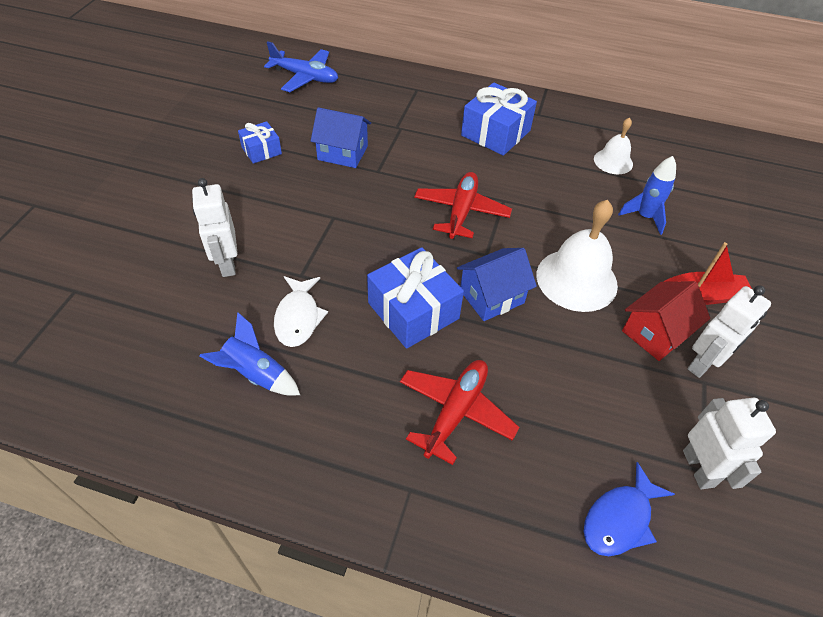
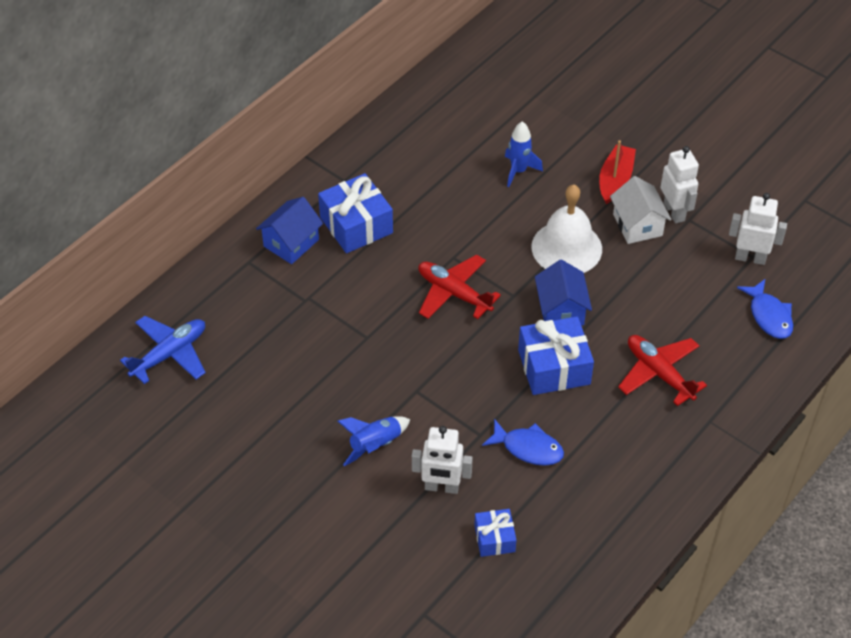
camera: 65 degrees left, 0 degrees up
(255, 374) = (575, 491): blue rocket -> blue rocket (375, 445)
(261, 150) = (286, 425): blue gift -> blue gift (494, 538)
(298, 317) = (528, 448): white fish -> blue fish
(342, 153) = (325, 357): blue house -> blue house (291, 243)
(613, 161) = (440, 157): white bell -> none
(655, 333) = (637, 225): red house -> white house

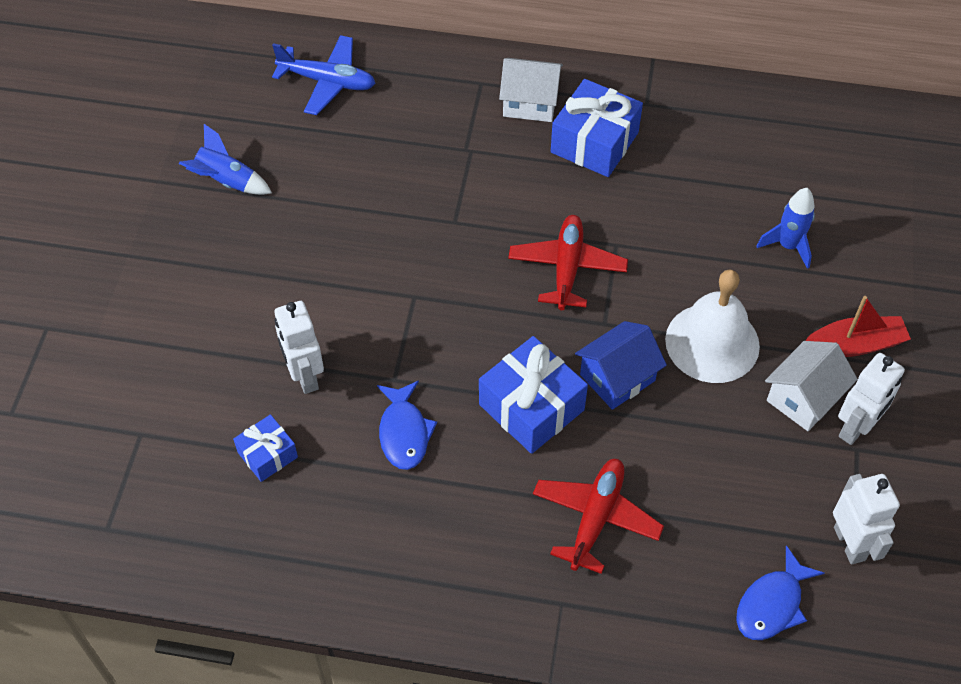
camera: 60 degrees right, 5 degrees up
(291, 243) = (530, 103): blue house -> white house
(375, 445) = (323, 294): blue rocket -> blue rocket (226, 181)

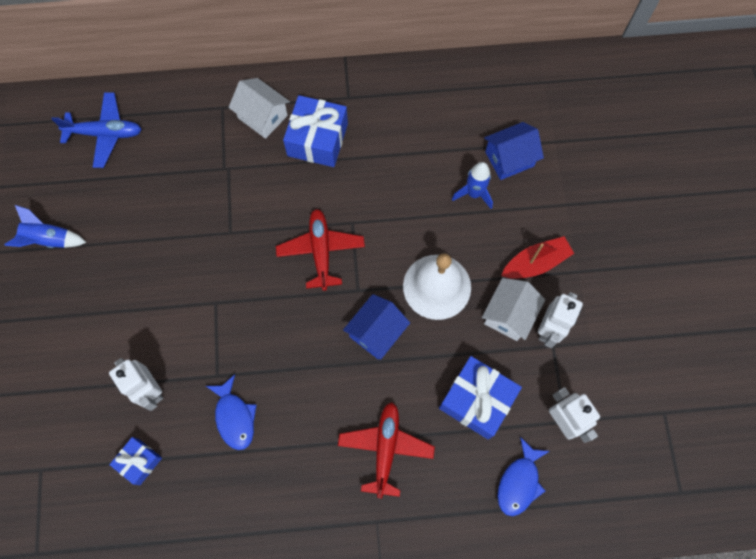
camera: 15 degrees left, 15 degrees up
(530, 103) = (262, 116): white house -> white house turned 45 degrees clockwise
(531, 407) = (321, 372): blue gift -> blue gift (476, 400)
(846, 216) = (509, 159): none -> blue house

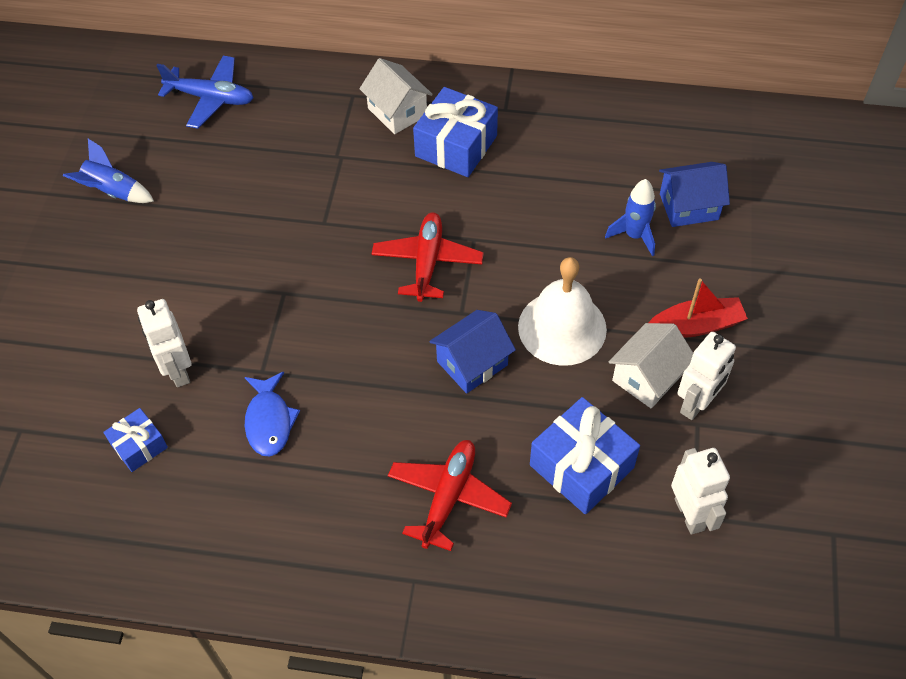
camera: 15 degrees right, 15 degrees down
(519, 482) = (615, 575): blue fish -> none

